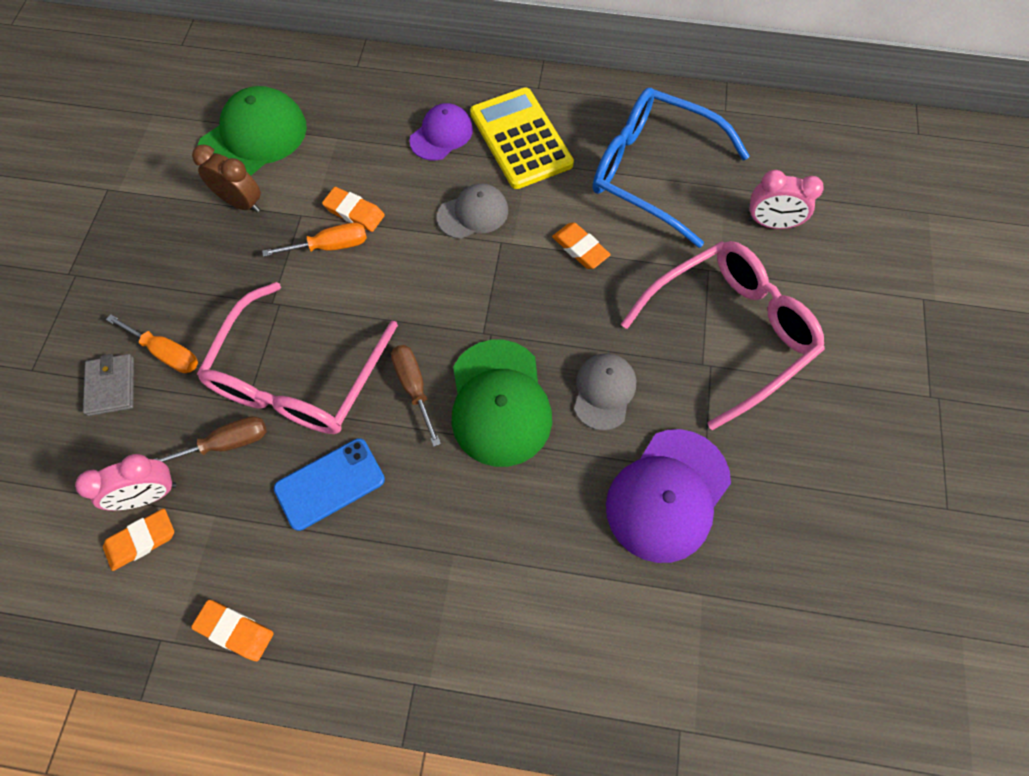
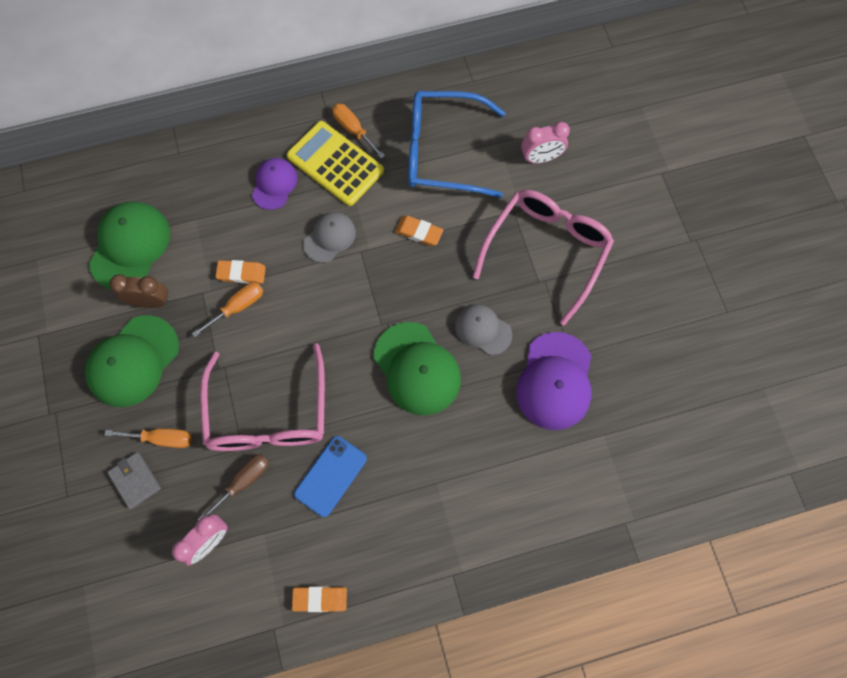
camera: 25 degrees left, 5 degrees up
(141, 540) = (222, 573): orange eraser -> none
(186, 256) = (133, 361): none -> green cap
(414, 387) = (353, 384): brown screwdriver -> none
(560, 111) = (353, 130): none -> orange screwdriver
(604, 391) = (483, 330): grey cap -> grey cap turned 45 degrees counterclockwise

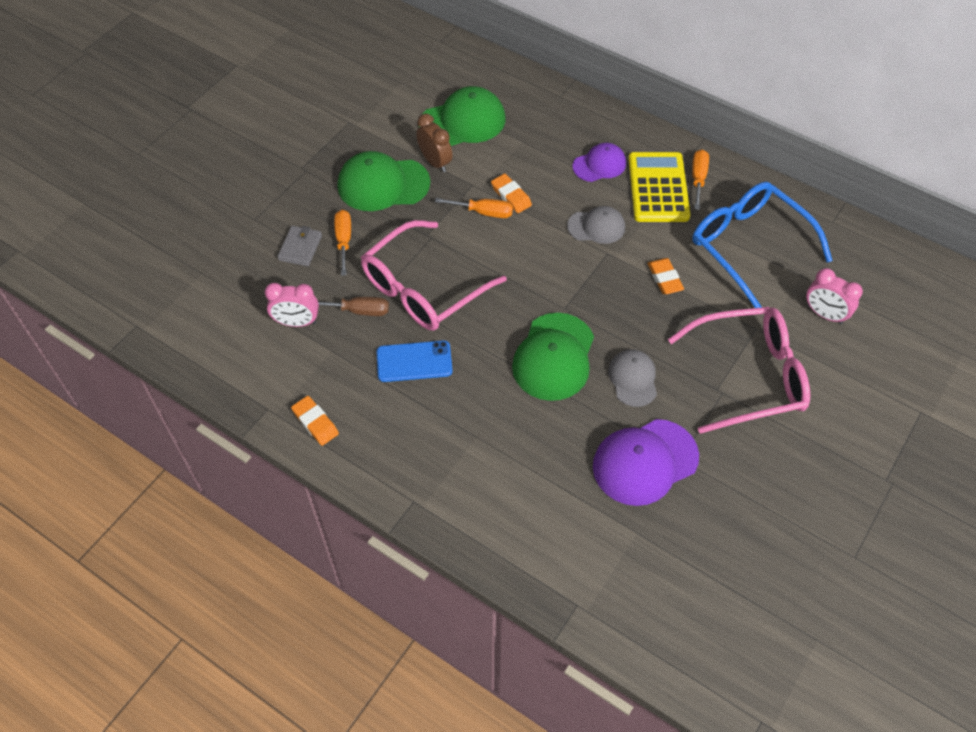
camera: 50 degrees right, 15 degrees down
(162, 439) = (344, 240): orange screwdriver -> orange screwdriver turned 150 degrees counterclockwise

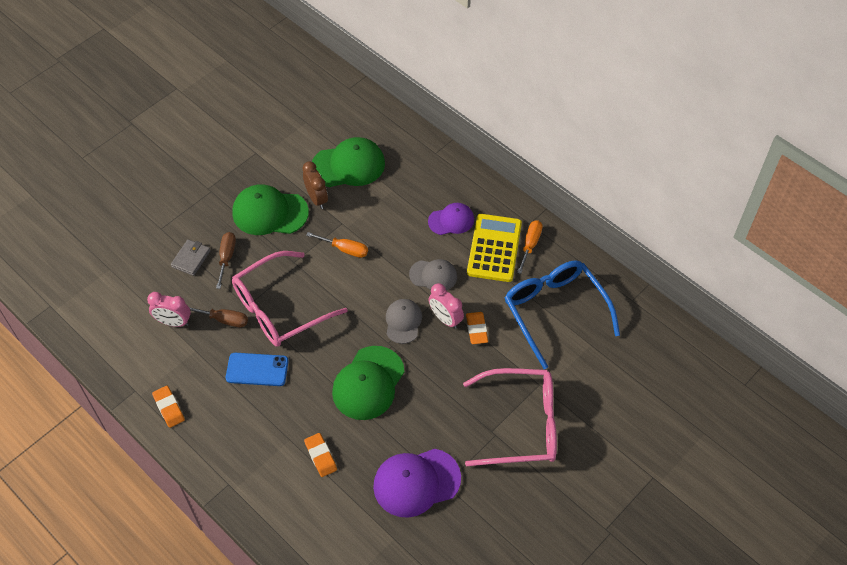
camera: 10 degrees right, 0 degrees up
(344, 240) = (227, 257): orange screwdriver -> brown screwdriver
(511, 196) = (371, 238): orange eraser -> orange eraser (320, 456)
(633, 379) = (426, 411): grey cap -> grey cap (403, 322)
(824, 314) = (599, 381): pink clock -> pink clock (445, 319)

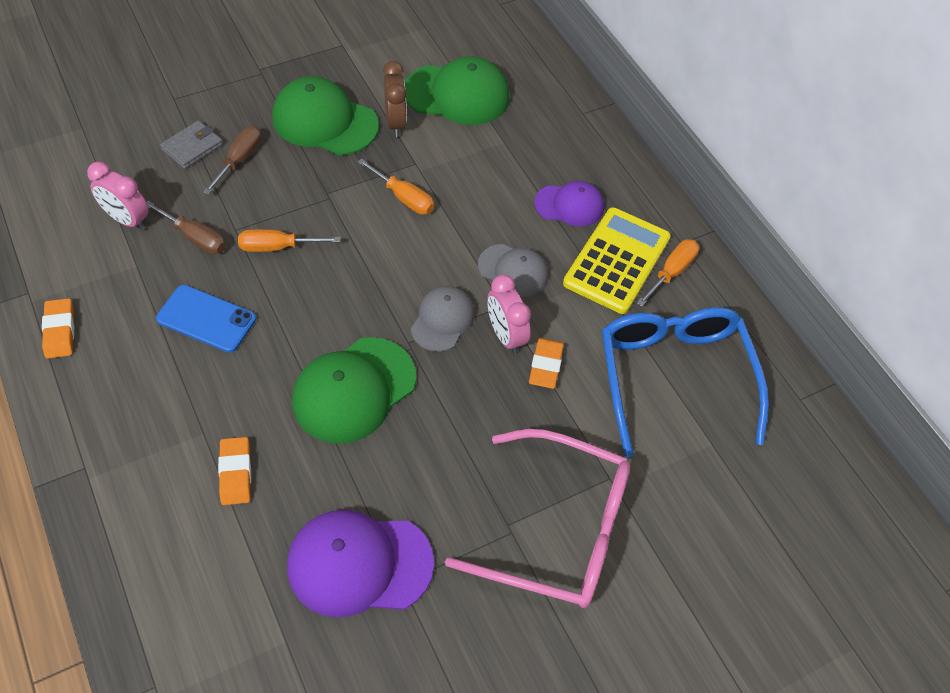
camera: 15 degrees right, 0 degrees up
(279, 309) = (277, 247): pink glasses -> orange screwdriver

